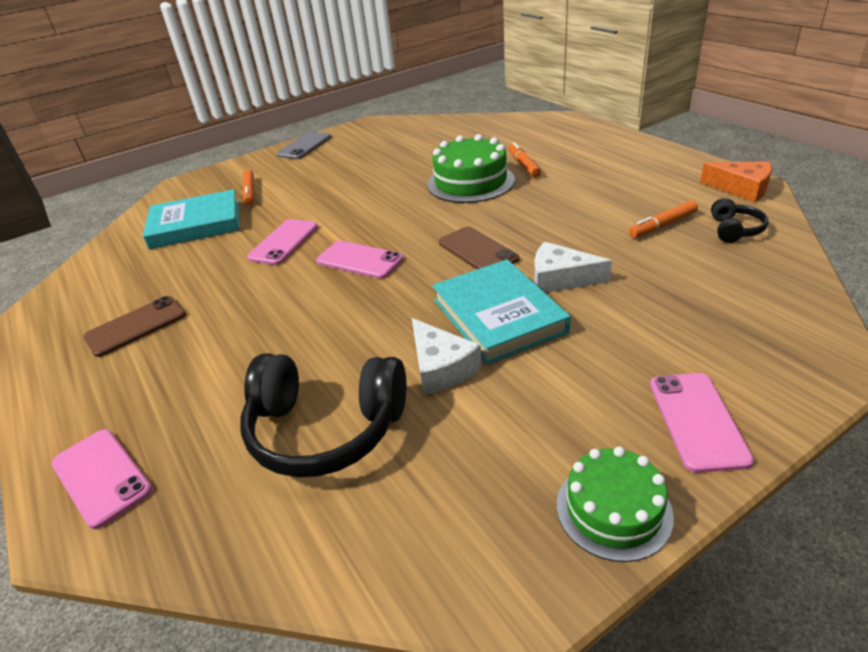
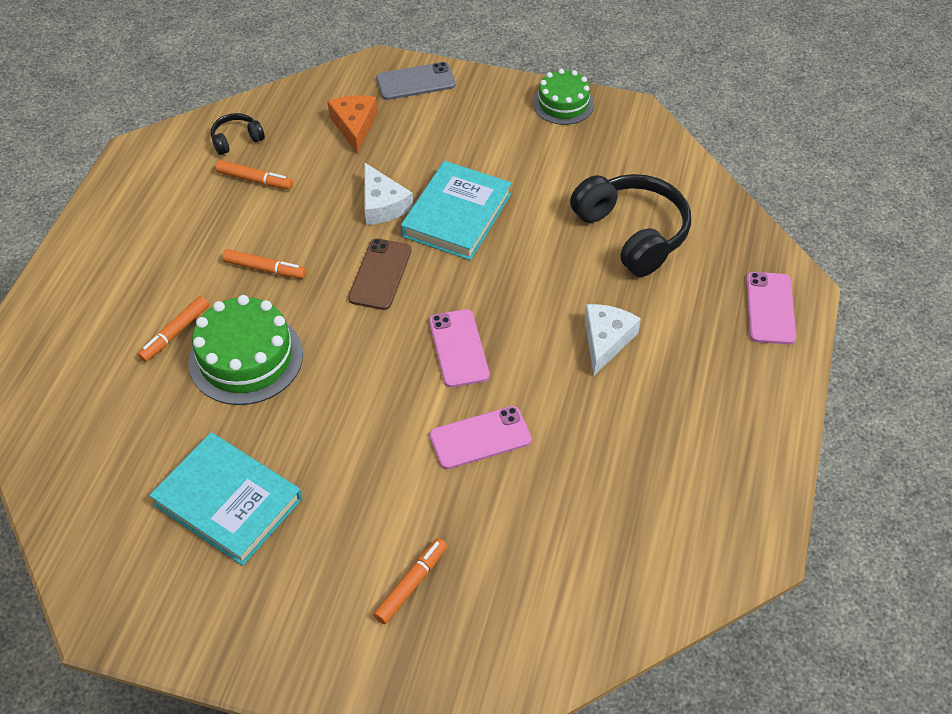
camera: 135 degrees left, 15 degrees up
(136, 326) = (678, 437): brown phone -> none
(196, 224) = (519, 568): turquoise book -> turquoise book (228, 502)
(304, 146) = (236, 648): grey phone -> grey phone (415, 82)
(441, 367) = (534, 214): white cheese -> white cheese (606, 340)
(545, 206) = (265, 269): none -> orange marker
(697, 420) = (476, 97): pink phone -> none
(741, 188) = (151, 156): orange cheese -> orange cheese (354, 126)

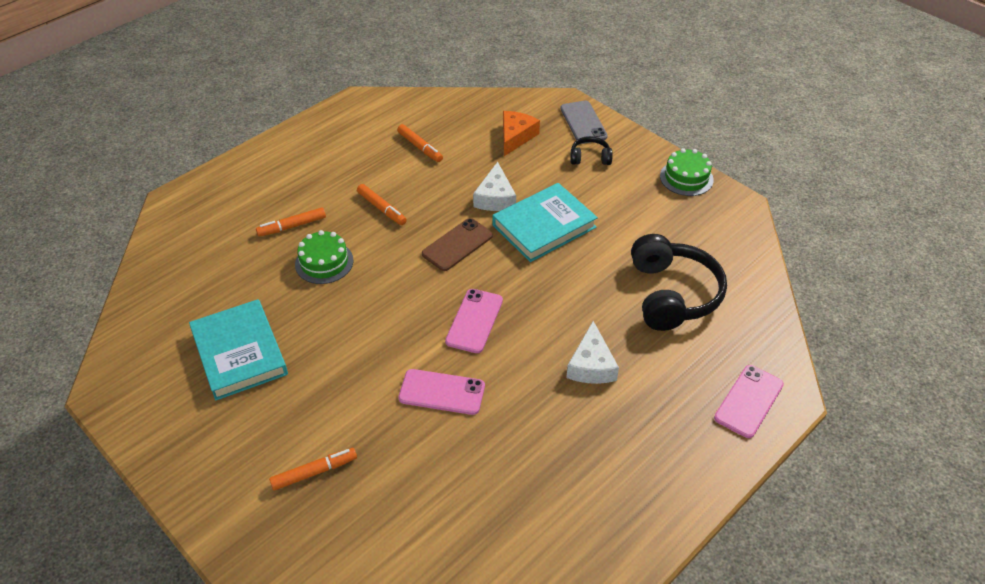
camera: 30 degrees right, 5 degrees down
(236, 140) = (428, 116): black headphones -> black headphones (590, 158)
(246, 358) = (324, 262): green cake -> green cake, size x0.64
(415, 82) = (583, 122): grey phone -> grey phone turned 60 degrees clockwise
(606, 340) = (591, 365): white cheese -> white cheese turned 135 degrees clockwise

